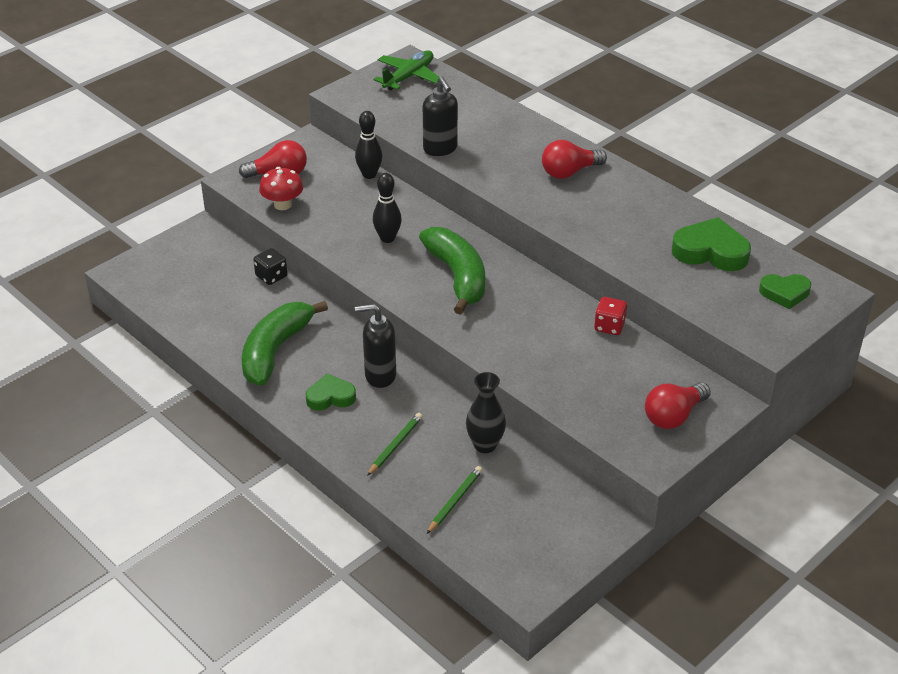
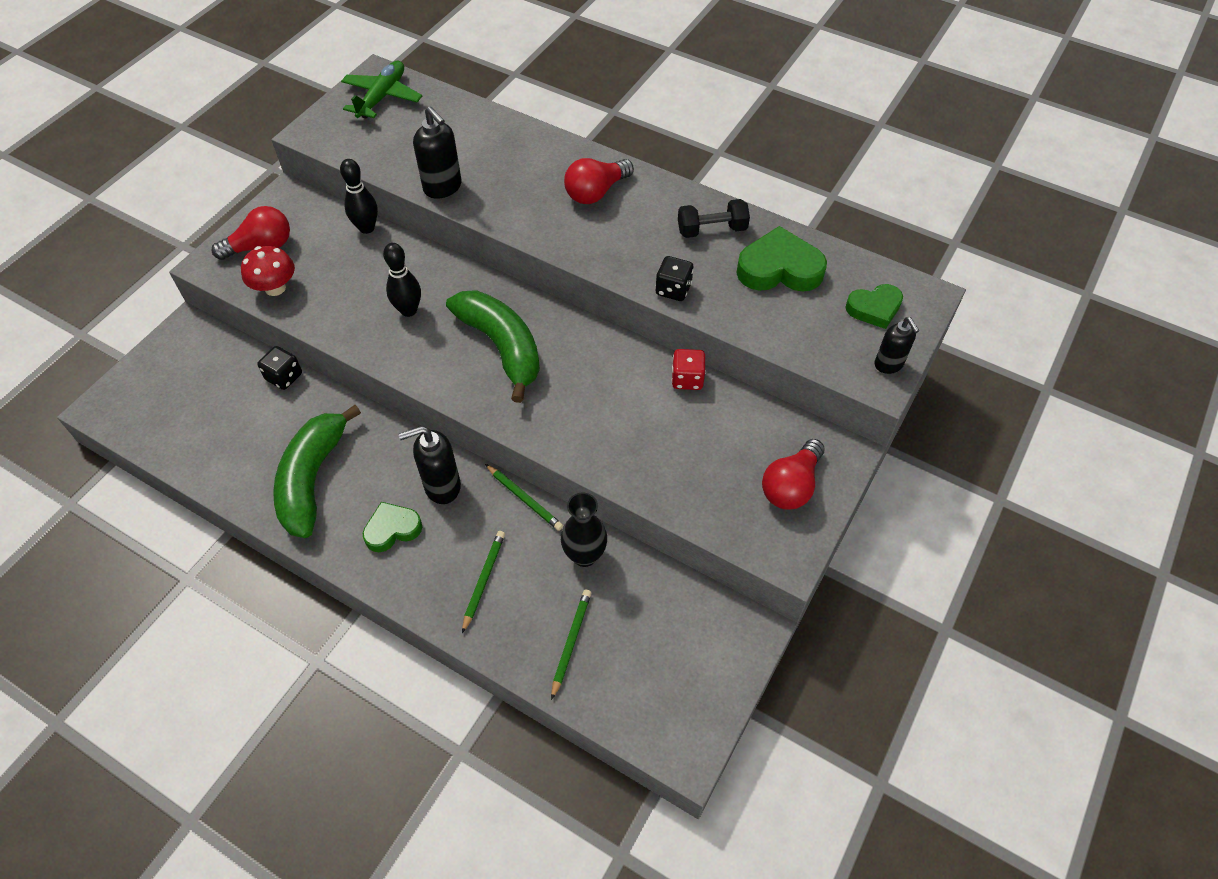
camera: 15 degrees left, 15 degrees up
(446, 397) = (524, 499): none -> green pencil
(612, 251) = (673, 289): none -> black dice
(661, 214) = (711, 230): none -> black dumbbell
(782, 334) = (888, 364): none -> black soap dispenser

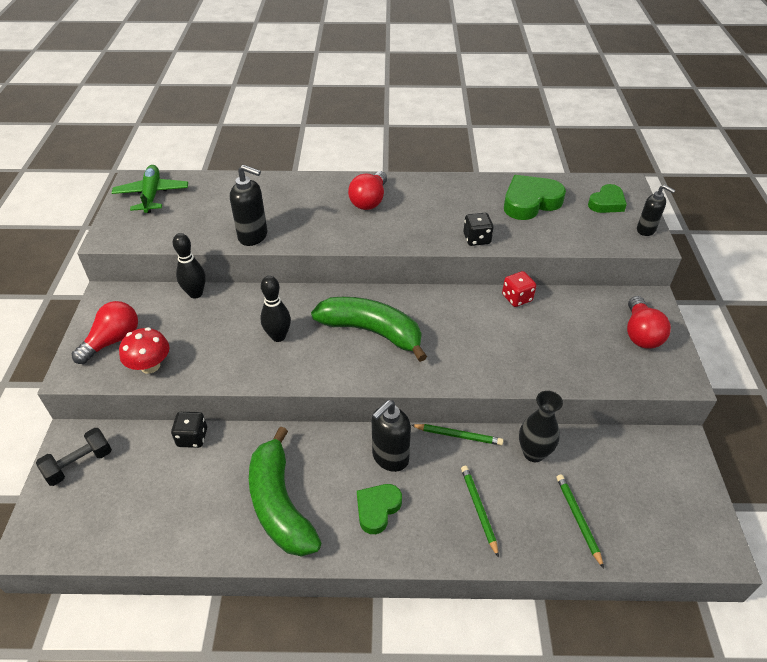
camera: 30 degrees left, 10 degrees down
(711, 230) = (467, 195): black dumbbell -> black dumbbell (79, 464)

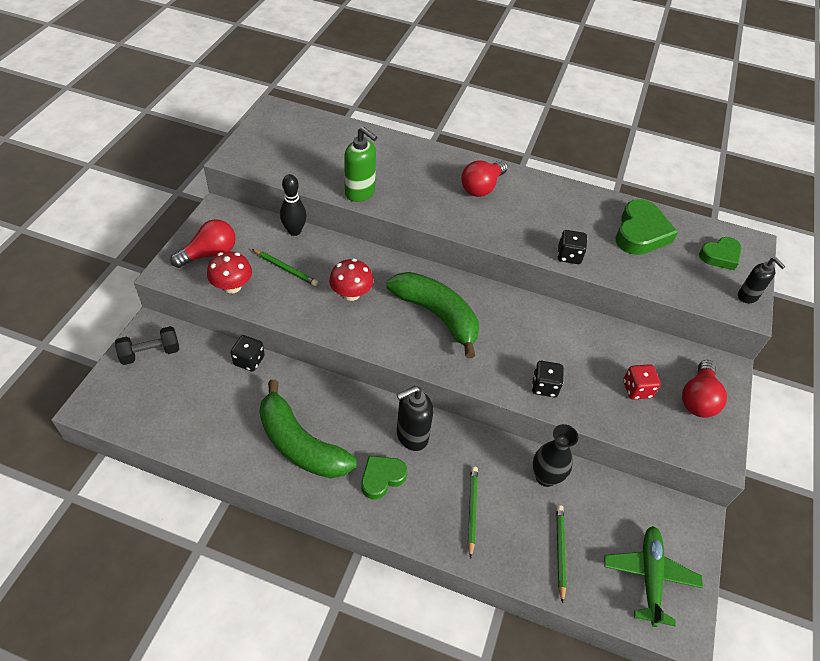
camera: 15 degrees right, 5 degrees up
(152, 195) = (286, 126): green plane -> green plane (649, 576)
(253, 236) = (360, 193): black soap dispenser -> green soap dispenser
(278, 336) = (351, 294): black bowling pin -> red mushroom
(280, 504) = (300, 444): green banana -> green banana turned 45 degrees counterclockwise
(458, 436) = (482, 437): green pencil -> green pencil (285, 269)
(501, 366) = (544, 386): none -> black dice
(517, 298) = (589, 325): red dice -> red dice (637, 389)
(530, 202) = (640, 233): green heart -> green heart turned 120 degrees clockwise

